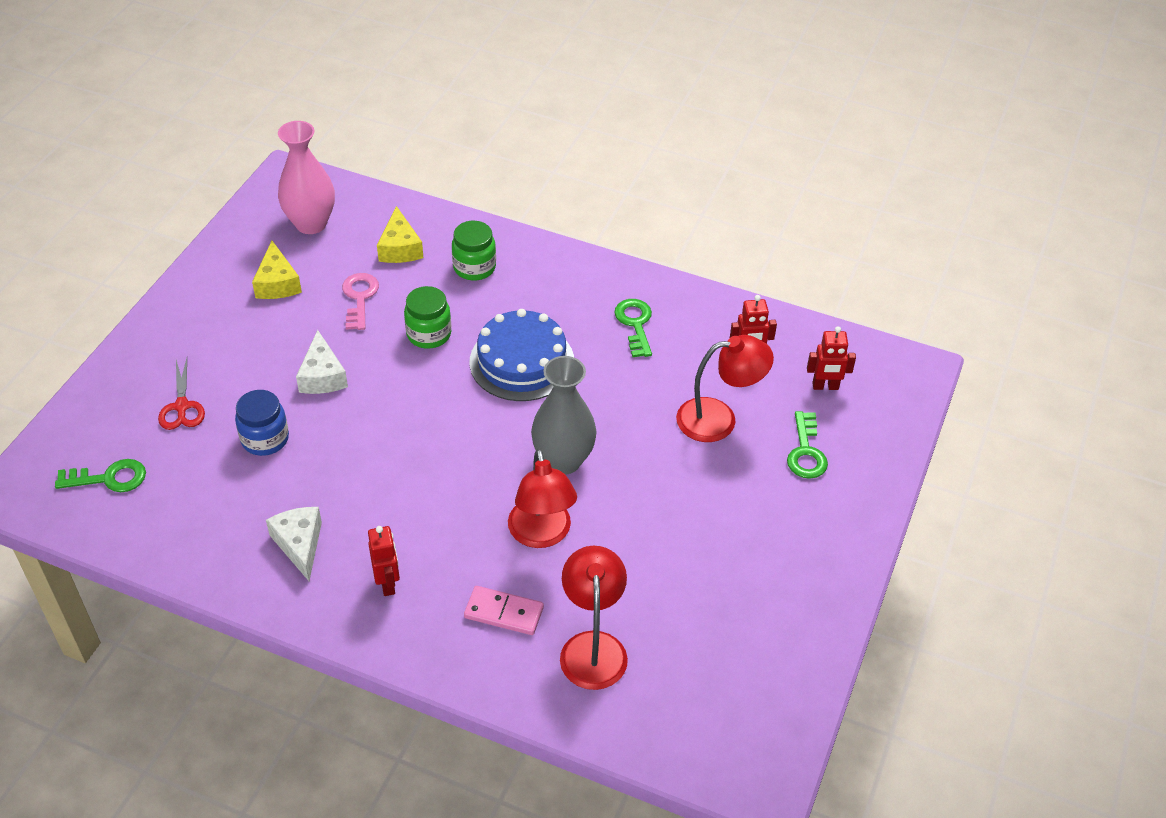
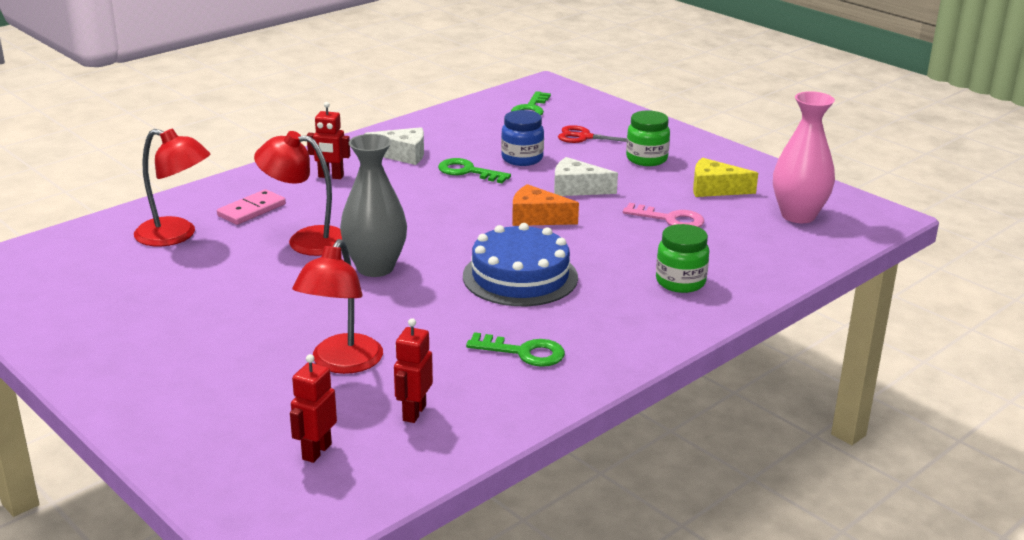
camera: 115 degrees right, 20 degrees down
(400, 248) = (736, 250): yellow cheese -> none
(403, 385) = (537, 218): none -> orange cheese
(429, 334) = (595, 241): green jar -> green jar (646, 159)
(806, 451) = (242, 403): green key -> green key (468, 172)

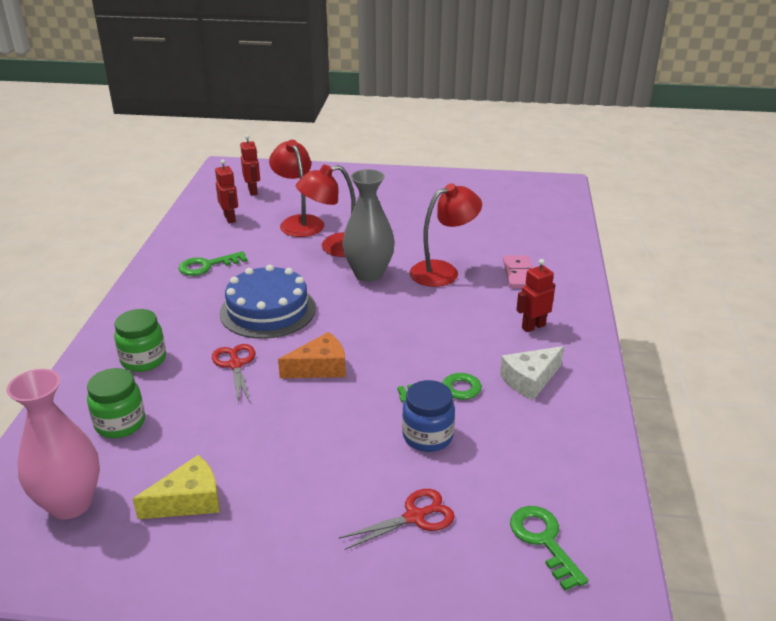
camera: 140 degrees right, 5 degrees up
(176, 235) = (519, 239): red lamp -> red lamp (334, 247)
(576, 188) = (327, 421): white cheese -> none
(602, 246) = (235, 364): none -> red scissors
(646, 159) = (306, 514): green jar -> green jar (120, 423)
(670, 219) = (203, 426): pink key -> none

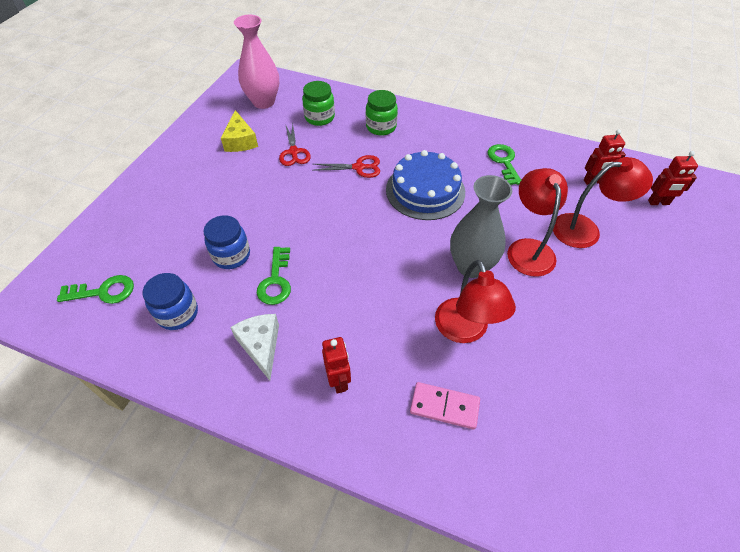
camera: 105 degrees right, 20 degrees up
(320, 367) = (337, 210): orange cheese -> none
(415, 517) = (166, 231): red scissors -> red scissors (294, 152)
(531, 454) = (178, 313): none -> blue jar

